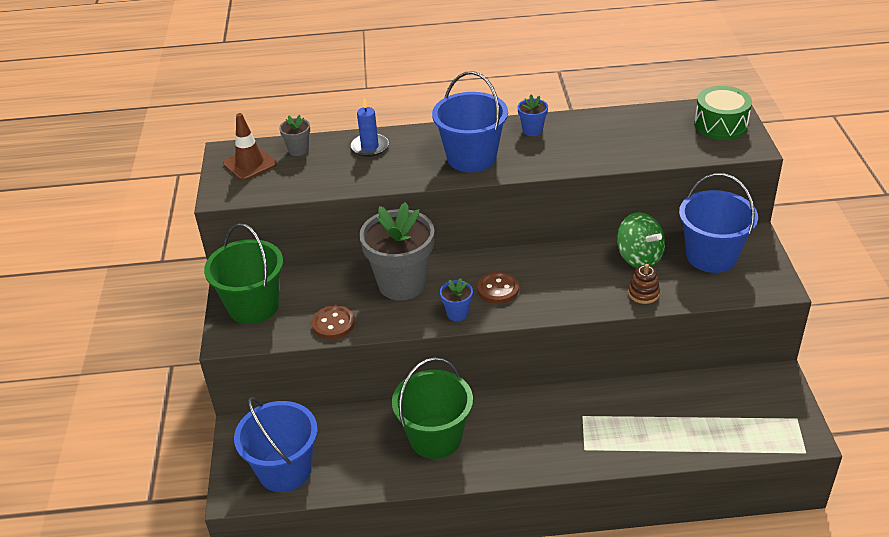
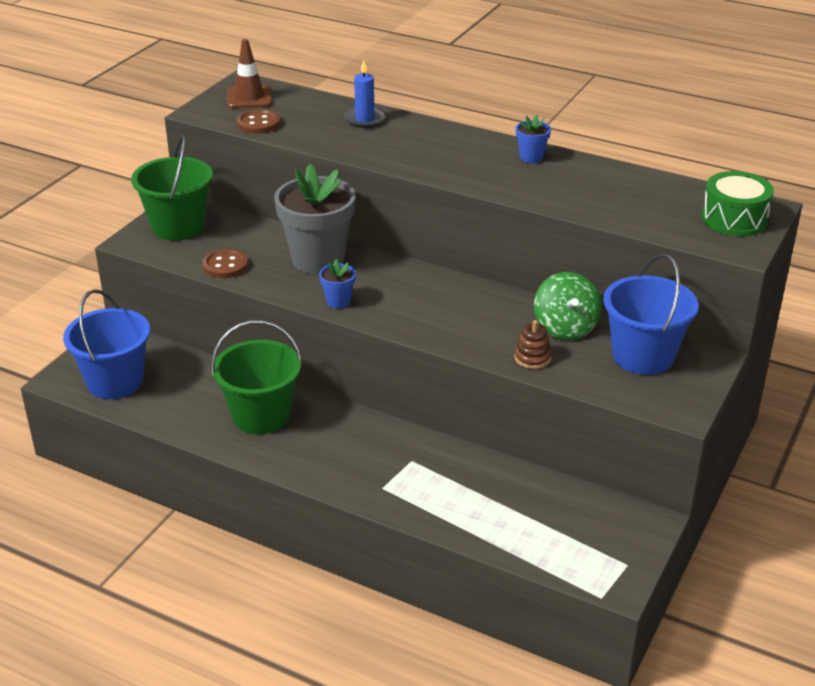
camera: 30 degrees right, 5 degrees down
(298, 150) = (302, 101): grey flower pot -> none
(471, 158) = (444, 159): blue bucket -> none
(498, 289) = (397, 298): brown button -> brown button (258, 124)

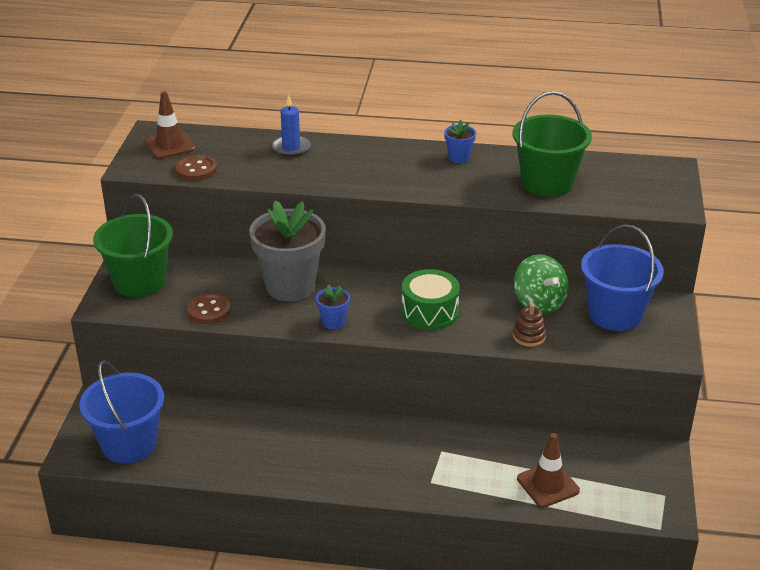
camera: 20 degrees left, 0 degrees up
(261, 415) = (286, 443): green bucket -> green bucket (547, 183)
(503, 521) = (548, 485): none -> brown traffic cone
(734, 219) = (655, 182): green drum -> green drum (429, 312)

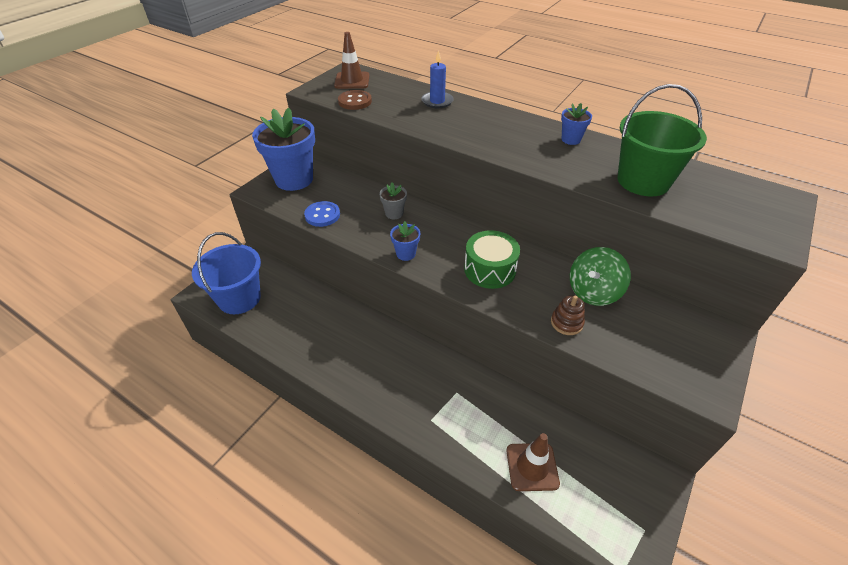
camera: 25 degrees right, 10 degrees up
(139, 281) = (294, 179): green bucket -> blue flower pot
(209, 310) = (322, 215): brown button -> blue button
(290, 286) = (394, 213): grey flower pot -> grey flower pot, size x0.44
(539, 303) = (593, 291): green spinning top -> green spinning top turned 45 degrees clockwise
(615, 314) = (664, 327): blue bucket -> none

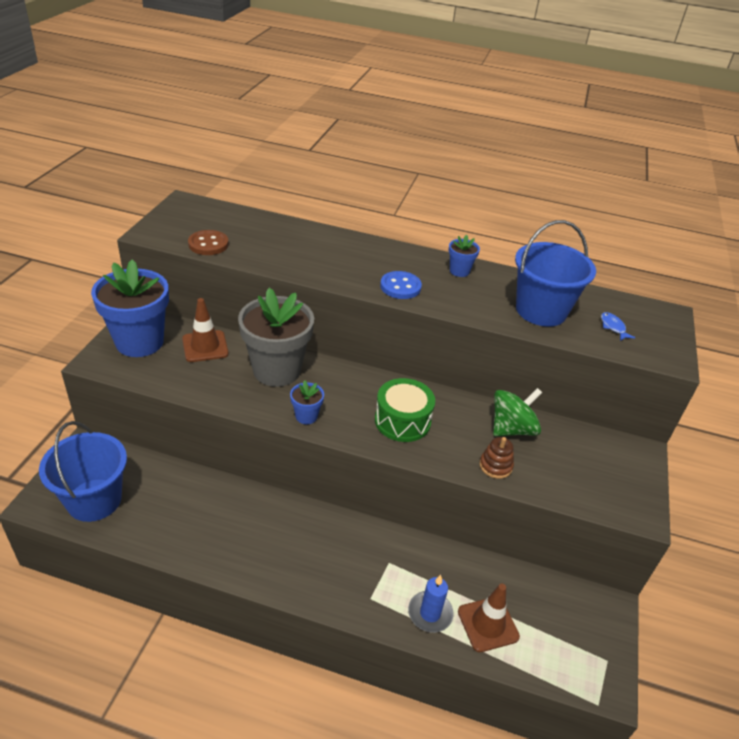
camera: 20 degrees left, 5 degrees down
(322, 215) = (192, 383): blue button -> blue button (400, 287)
(352, 81) = (194, 217): brown traffic cone -> brown traffic cone (205, 346)
(394, 213) = (277, 370): grey flower pot -> grey flower pot, size x2.28
(437, 101) = (304, 237): blue candle -> blue candle (430, 613)
(593, 291) = (512, 429): green spinning top -> green spinning top turned 150 degrees counterclockwise
(643, 181) = (541, 310): green bucket -> blue bucket
(718, 204) = (613, 327): none -> blue fish

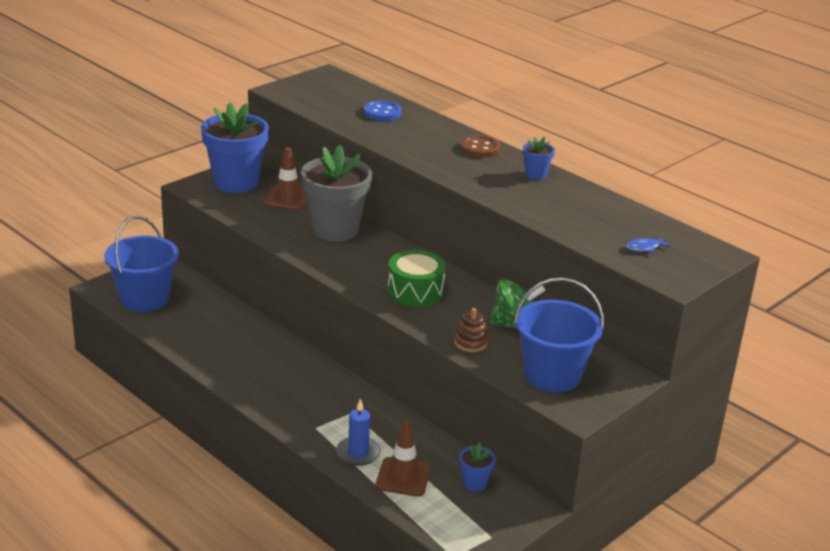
camera: 30 degrees right, 10 degrees down
(208, 244) = (320, 107): brown button -> brown button (480, 148)
(306, 416) = (332, 265): blue flower pot -> blue flower pot (474, 483)
(400, 287) = (463, 172): blue button -> blue button (382, 112)
(541, 310) = (583, 219): blue bucket -> blue bucket (552, 375)
(613, 327) = (644, 248): blue fish -> blue fish turned 120 degrees counterclockwise

